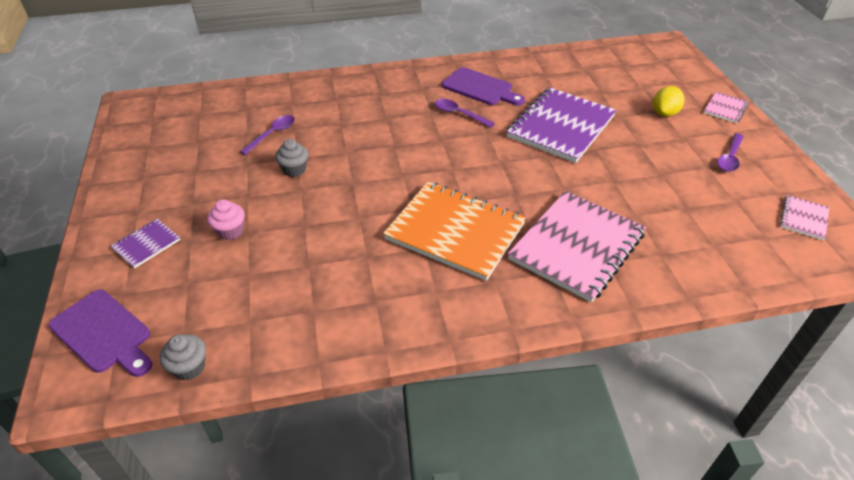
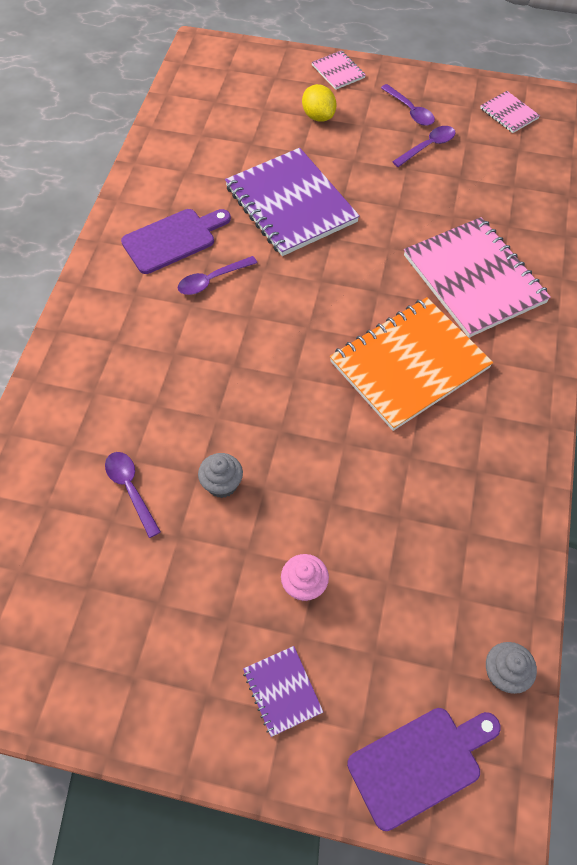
camera: 65 degrees left, 15 degrees up
(700, 179) = (427, 147): none -> purple spoon

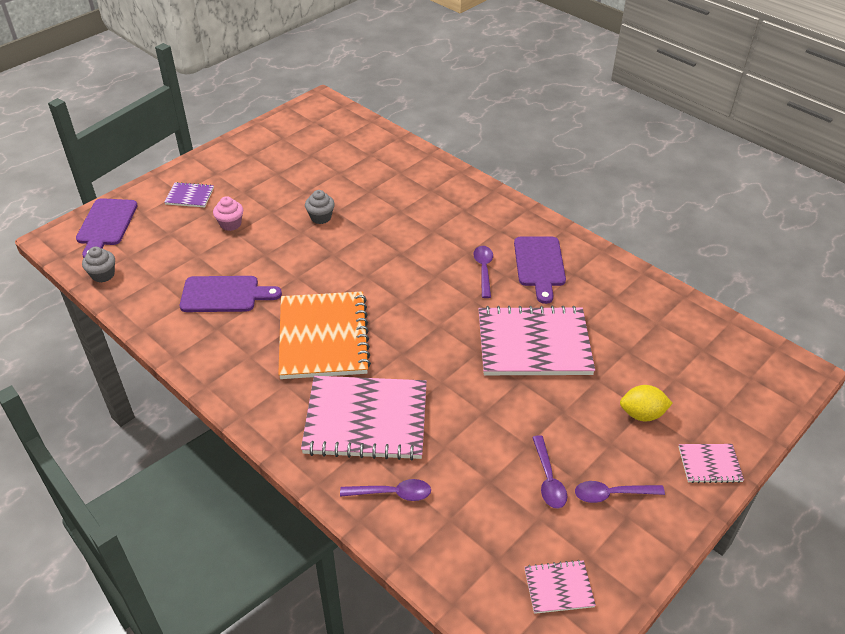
camera: 120 degrees right, 15 degrees down
(131, 489) = (351, 184): purple spoon -> purple spoon (392, 493)
(290, 204) = (533, 344): purple notebook -> pink notebook
(425, 499) = (224, 294): none -> purple cutting board

